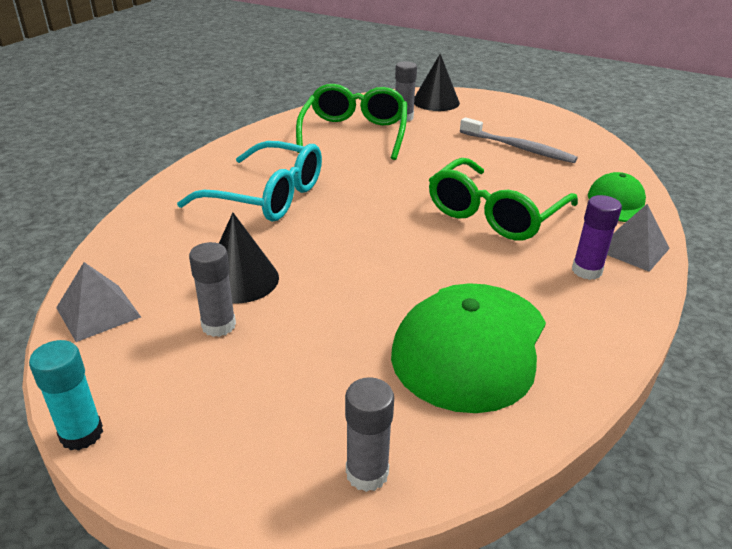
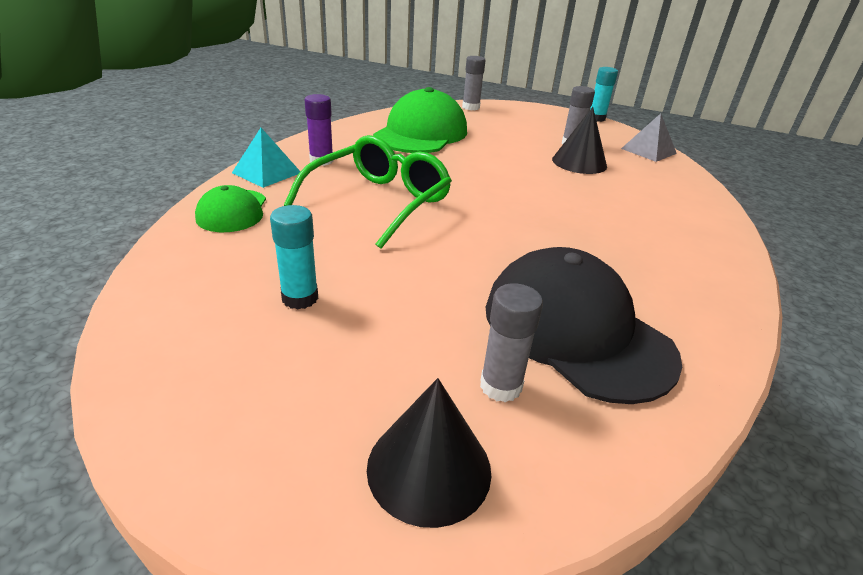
camera: 175 degrees right, 0 degrees up
(267, 196) = (616, 221): turquoise glasses -> none
(354, 133) = (576, 330): green glasses -> black cap
(518, 148) = (300, 298): grey toothbrush -> turquoise glue stick
(632, 249) = (266, 172): grey pyramid -> turquoise pyramid

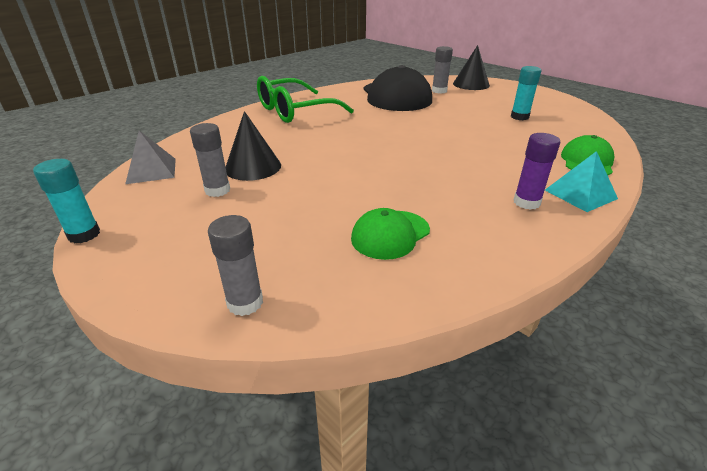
camera: 155 degrees left, 0 degrees up
(379, 202) = (470, 154): green glasses -> green glasses (295, 111)
(421, 133) = (390, 234): green cap -> green cap, size x0.54

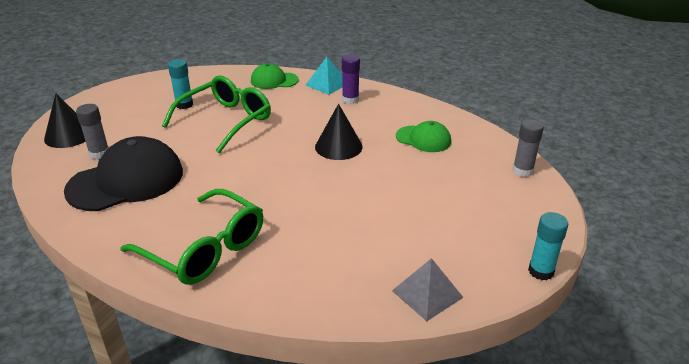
camera: 110 degrees left, 0 degrees up
(217, 190) = (429, 230): grey glue stick -> none
(253, 167) = (375, 226): black cone -> black cone (338, 146)
(481, 130) = (226, 121): none -> green glasses

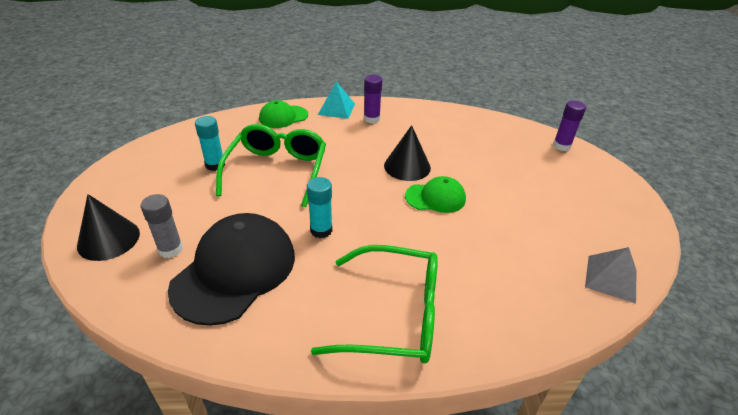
camera: 30 degrees left, 5 degrees up
(423, 139) = (466, 139): green cap -> green cap (435, 197)
(522, 171) = (561, 146): grey glue stick -> purple glue stick
(541, 271) = (658, 226): turquoise glue stick -> turquoise glue stick (321, 230)

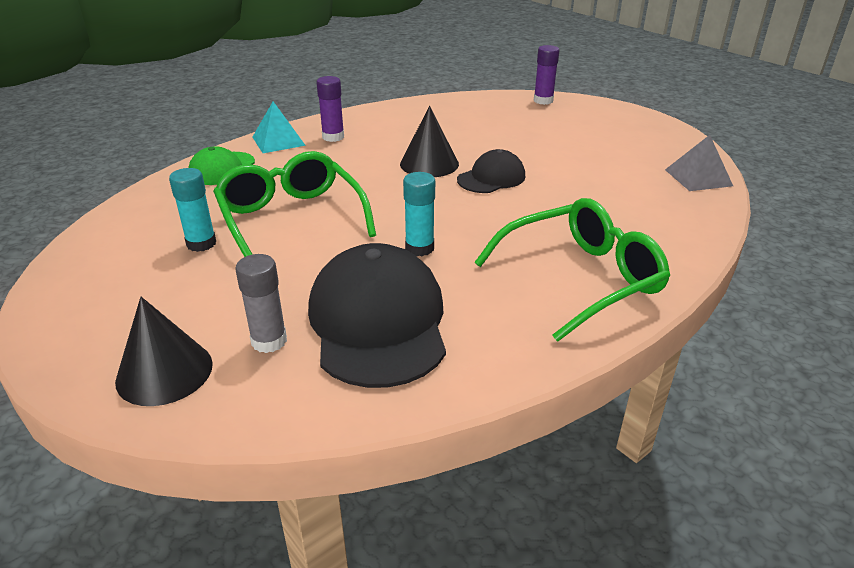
camera: 35 degrees left, 5 degrees down
(435, 197) = (491, 178): green cap -> black cap

